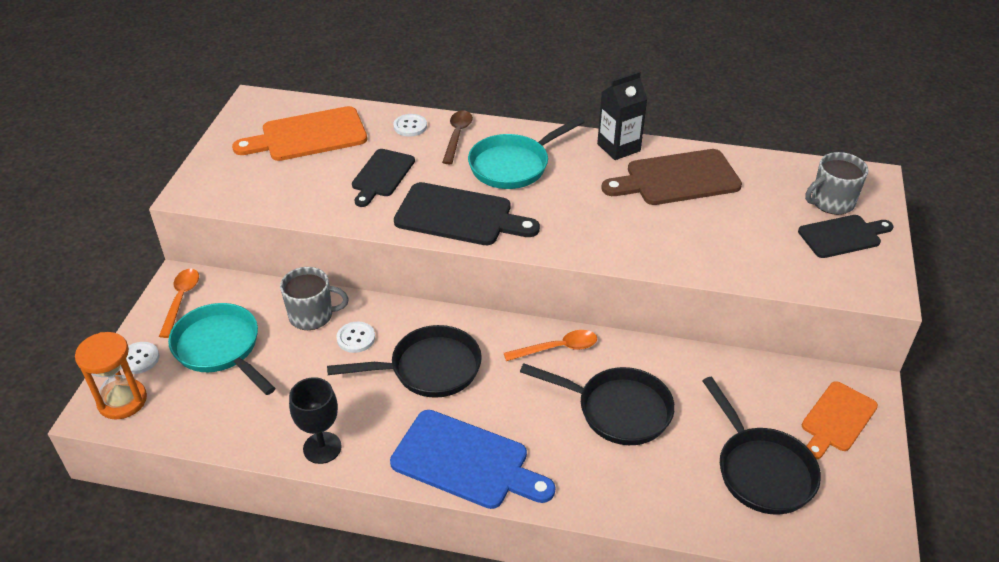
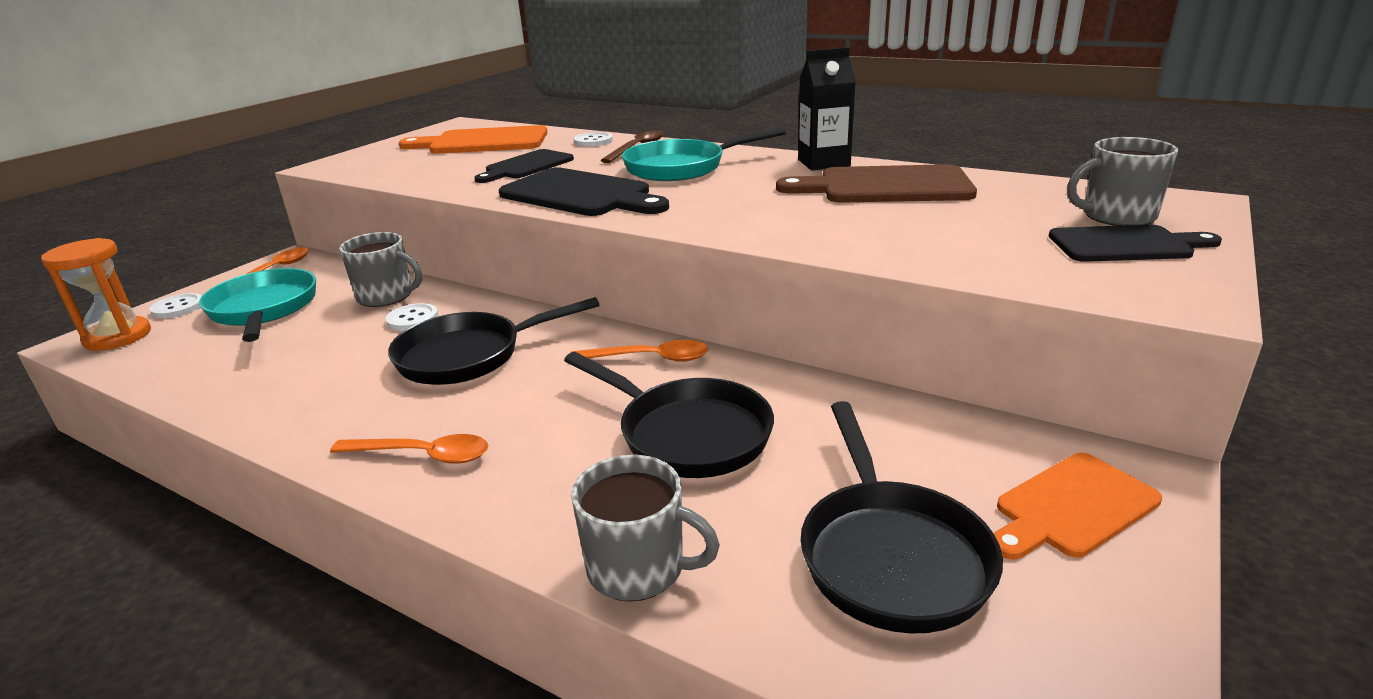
camera: 20 degrees right, 15 degrees down
(322, 448) = (264, 409): black goblet -> none
(429, 369) = (468, 355): black pan -> black pan turned 150 degrees clockwise
(466, 461) = (422, 455): blue cutting board -> orange spoon
(642, 508) = (638, 568): none -> grey mug

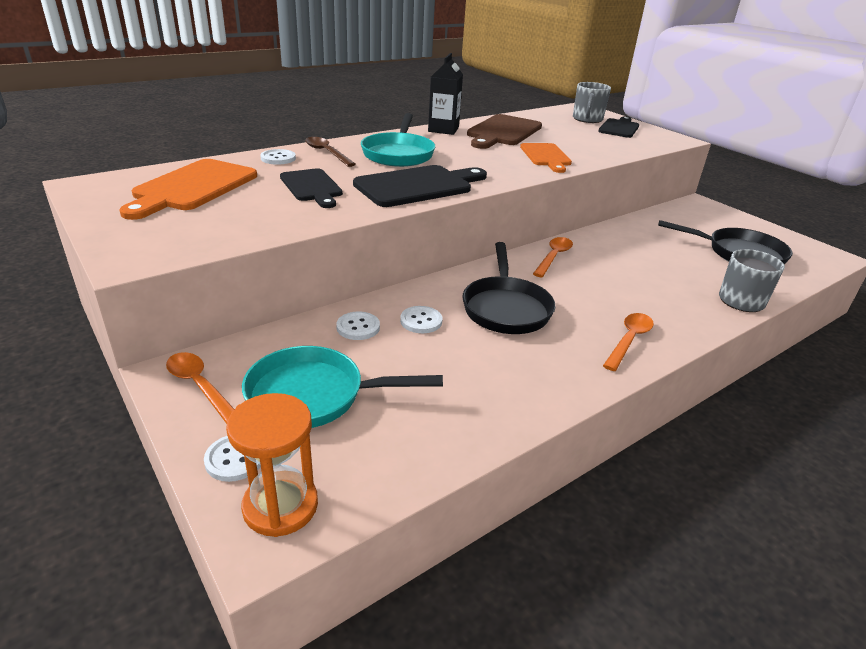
camera: 70 degrees left, 5 degrees up
(386, 296) = (358, 327): grey mug -> white button
(687, 434) = (639, 266): black pan -> none
(1072, 507) = (717, 219): orange cutting board -> orange cutting board (546, 156)

